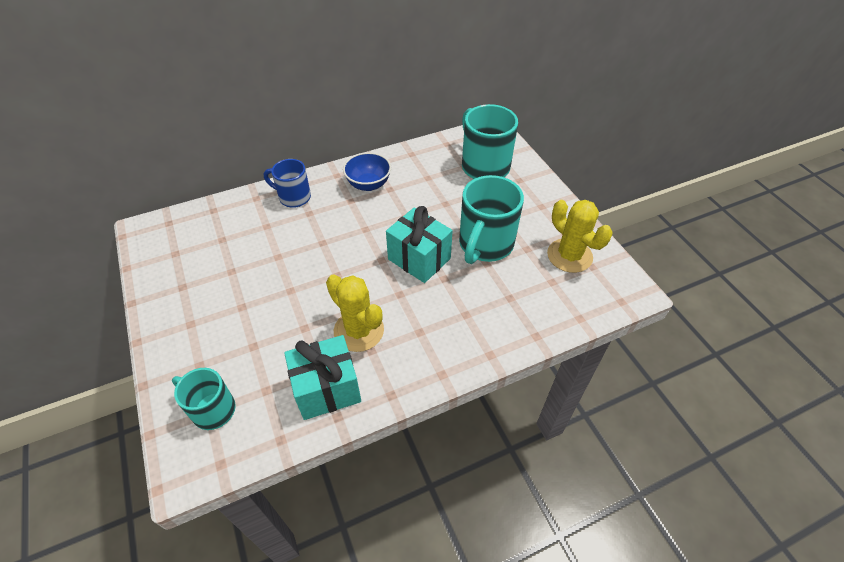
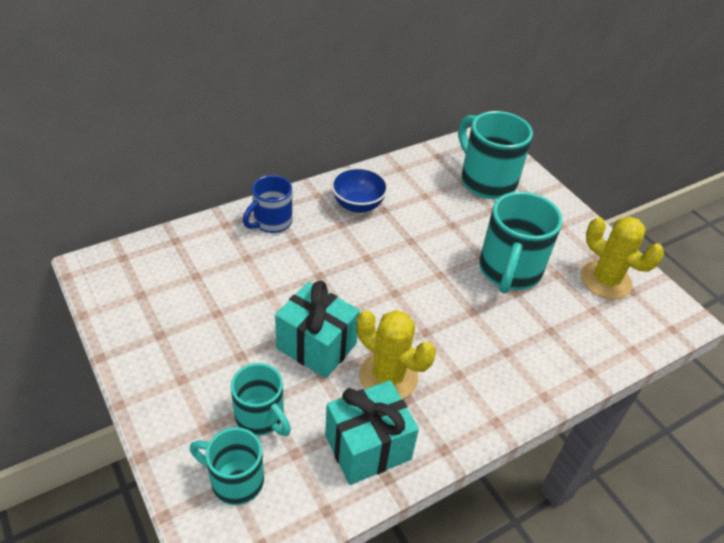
camera: 10 degrees left, 5 degrees down
(245, 359) = (261, 417): none -> turquoise mug
(293, 197) = (271, 222): blue mug -> blue mug turned 60 degrees counterclockwise
(419, 259) = (438, 290): turquoise gift -> turquoise gift (316, 346)

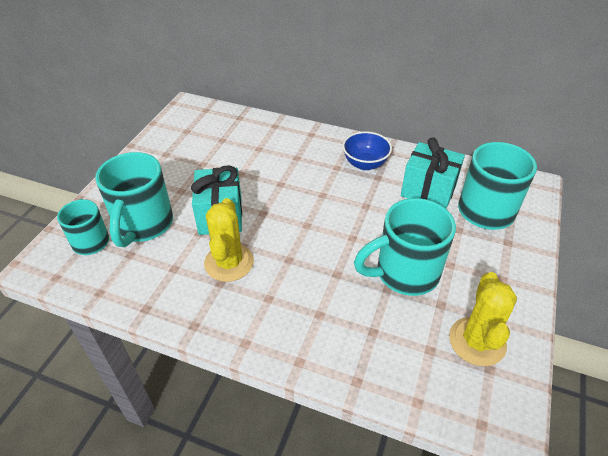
camera: 55 degrees right, 0 degrees up
(261, 417) = (143, 225): turquoise mug -> turquoise mug, size x1.63
(271, 222) = (299, 140): blue mug -> none
(367, 447) = (162, 284): turquoise gift -> turquoise gift (428, 190)

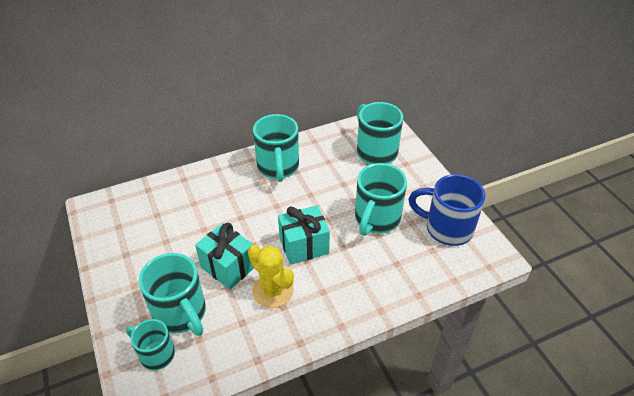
camera: 45 degrees left, 0 degrees up
(365, 164) = (278, 167): blue bowl -> turquoise mug
(428, 190) = (334, 160): turquoise gift -> turquoise gift (304, 246)
(477, 341) = (447, 228): yellow cactus -> blue mug

